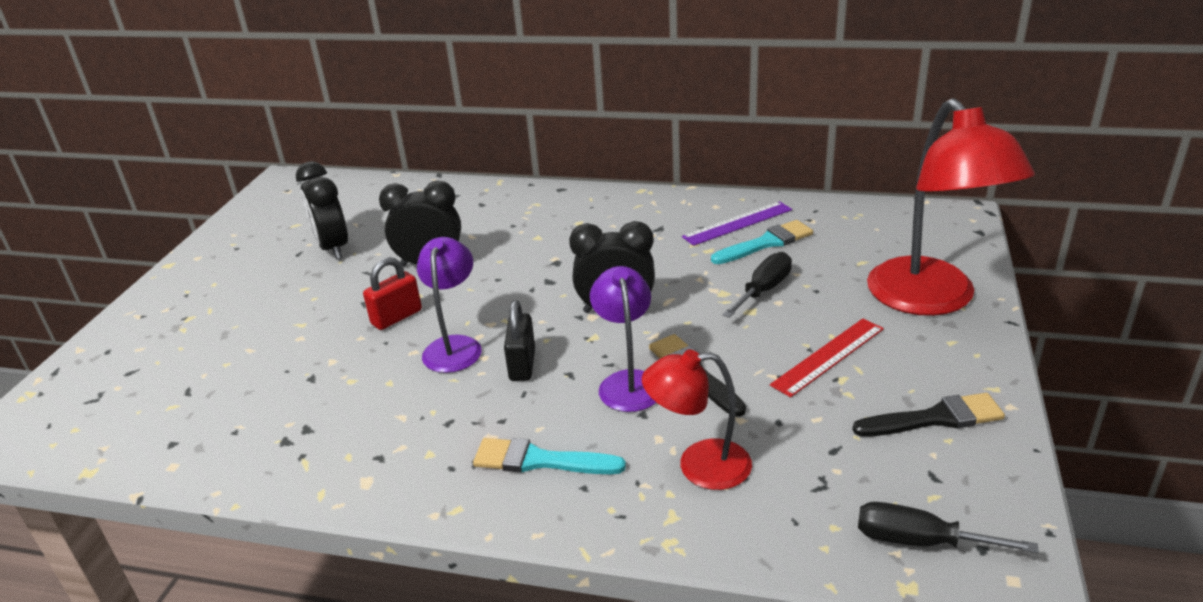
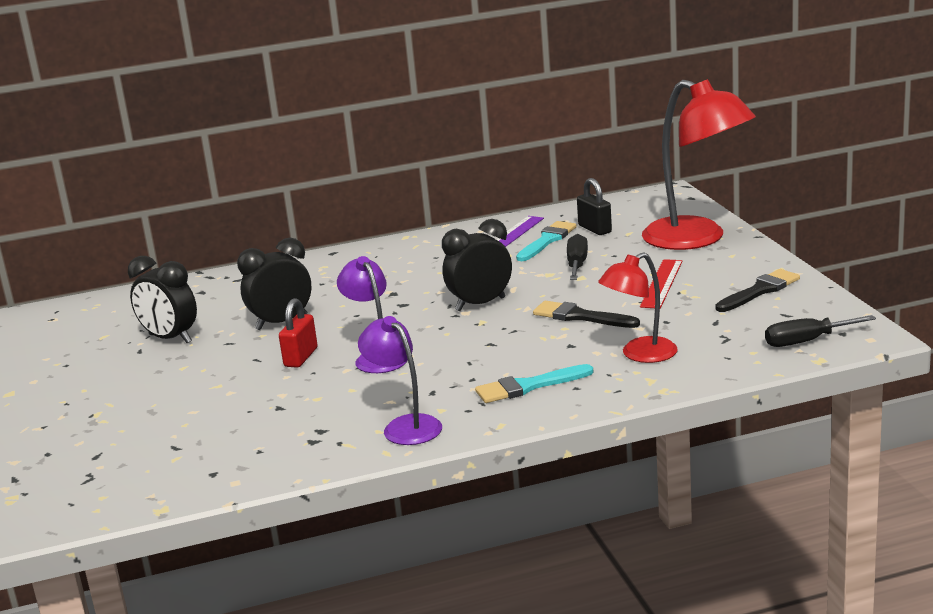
camera: 30 degrees left, 10 degrees down
(522, 365) = (447, 350): black padlock -> black padlock (595, 229)
(628, 382) = (539, 334): purple lamp -> purple lamp (405, 426)

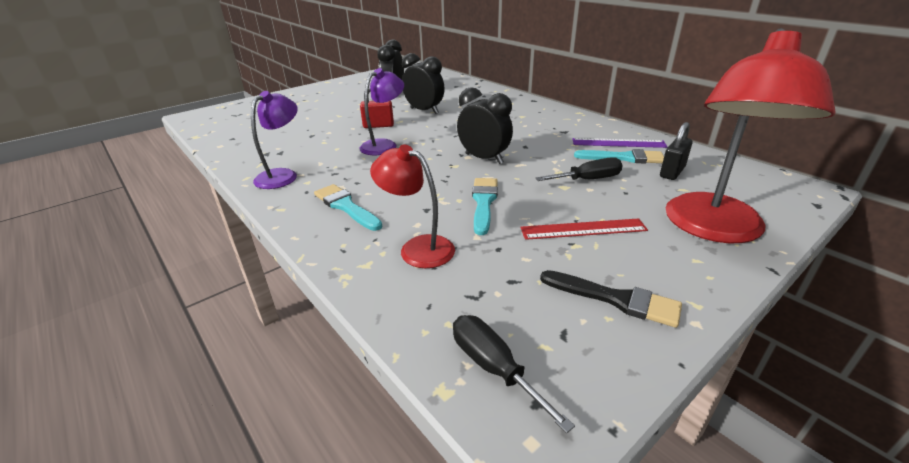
camera: 65 degrees right, 10 degrees up
(580, 317) = (484, 202): black brush -> turquoise brush

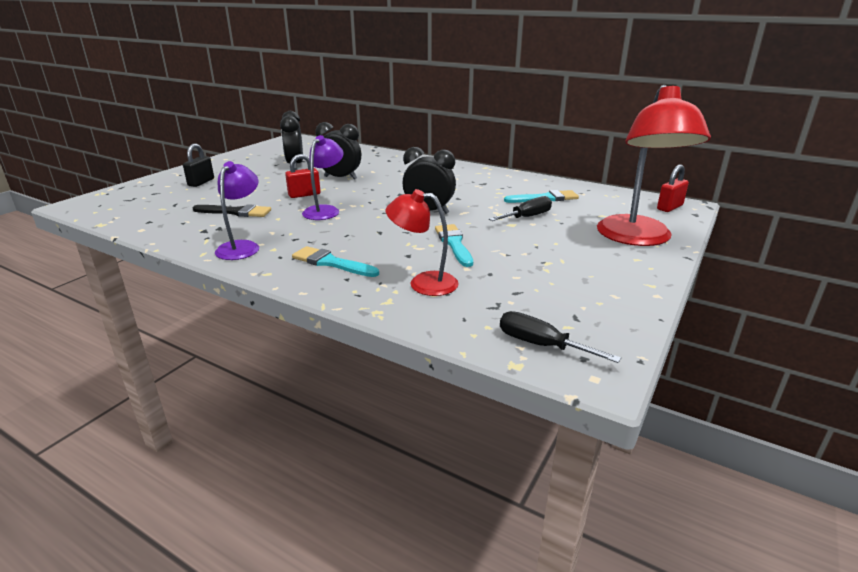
camera: 20 degrees left, 5 degrees down
(583, 229) = (546, 251): red ruler -> none
(615, 299) = (597, 291): black brush -> black brush (236, 212)
(618, 143) = (533, 188): purple ruler -> none
(672, 172) = (587, 204): black padlock -> black padlock (201, 182)
(783, 190) = (669, 207): none -> red padlock

